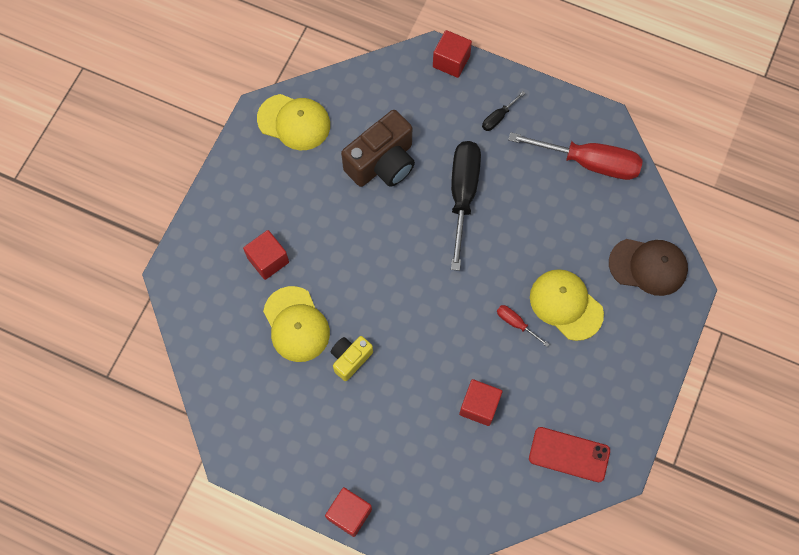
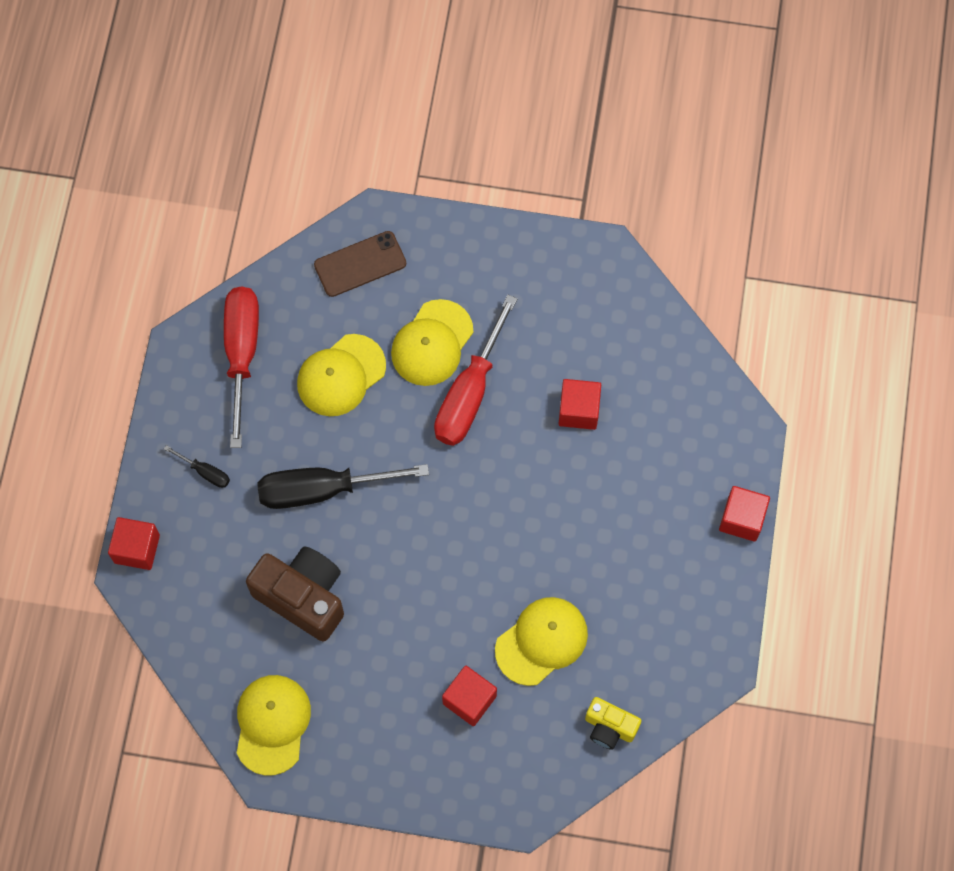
camera: 105 degrees left, 0 degrees up
(350, 359) = (565, 566): yellow camera -> yellow camera (609, 727)
(516, 323) = (470, 392): red screwdriver -> red screwdriver, size x2.28
(554, 230) = (341, 375): none -> yellow cap
(569, 454) = (605, 305): red phone -> none
(648, 266) = (360, 264): brown cap -> brown phone

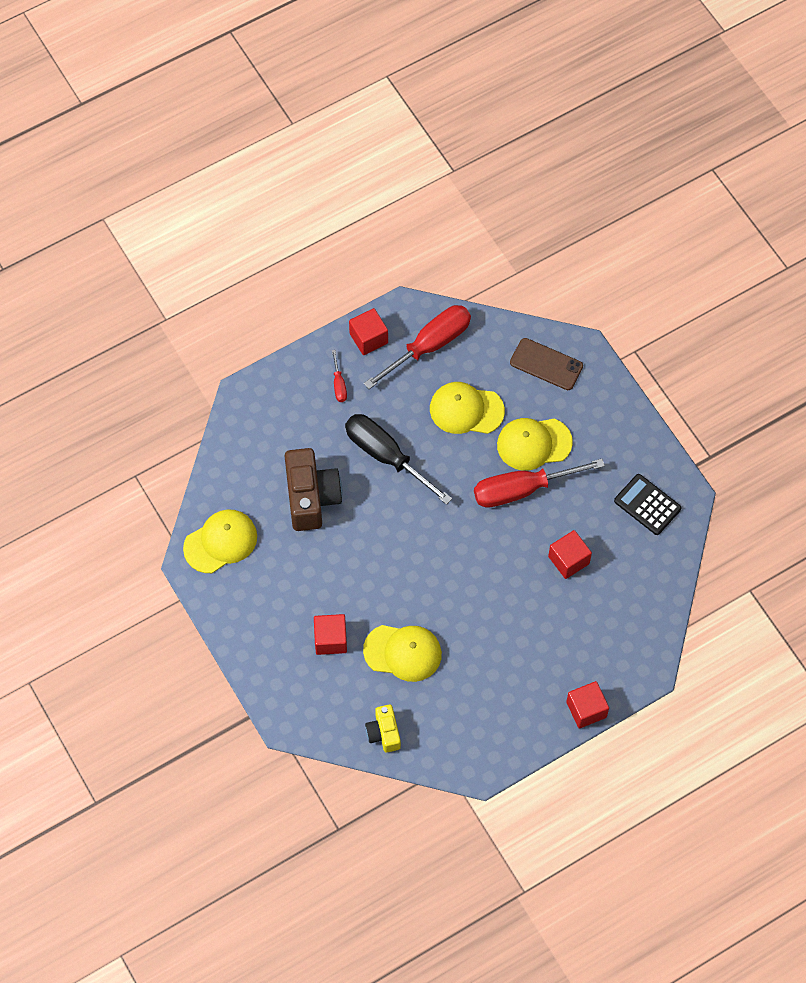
camera: 50 degrees right, 5 degrees down
(137, 548) = (260, 386): red cube -> red cube (368, 338)
(205, 472) = (339, 384): black screwdriver -> red screwdriver
(584, 294) = (647, 505): none -> black calculator

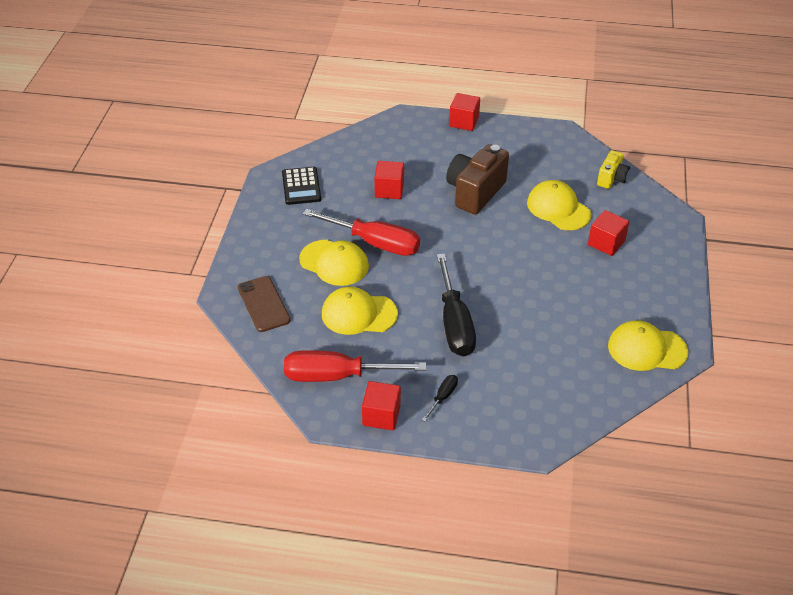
camera: 140 degrees left, 20 degrees down
(311, 498) = (543, 333): brown camera -> brown camera (475, 192)
(339, 384) = (442, 397): red screwdriver -> black screwdriver
(466, 410) = (359, 314): yellow cap -> yellow cap turned 135 degrees clockwise

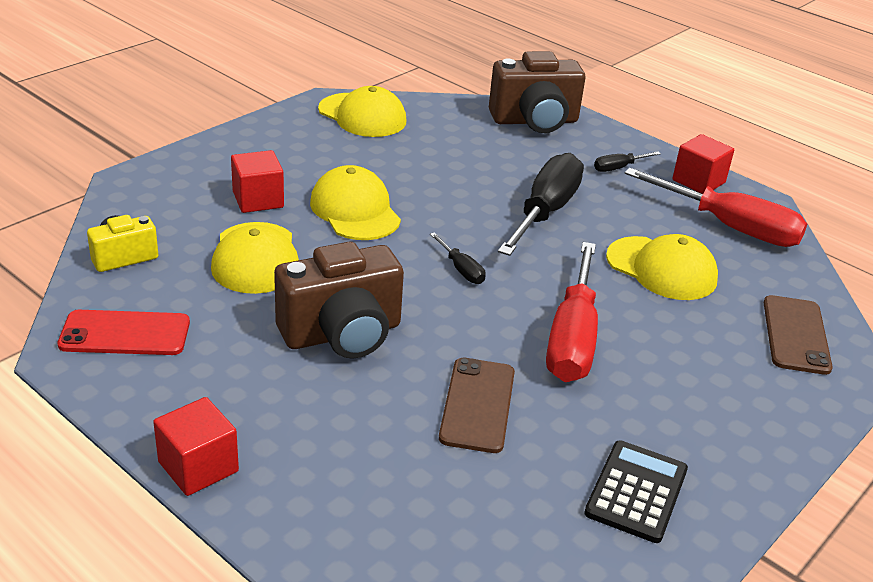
camera: 150 degrees left, 10 degrees down
(334, 263) = (656, 339): yellow cap -> yellow cap (355, 210)
(374, 243) = (572, 338): red screwdriver -> red screwdriver turned 135 degrees counterclockwise
(389, 190) = (477, 405): red cube -> brown phone
(460, 254) = (461, 269): none -> black screwdriver
(539, 419) = (535, 121): none -> brown camera
(556, 149) = (125, 334): none -> red phone

